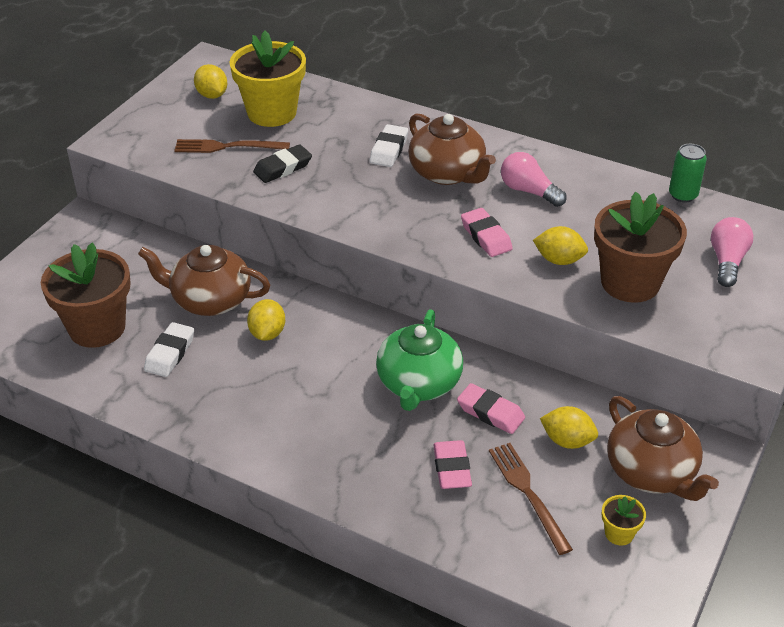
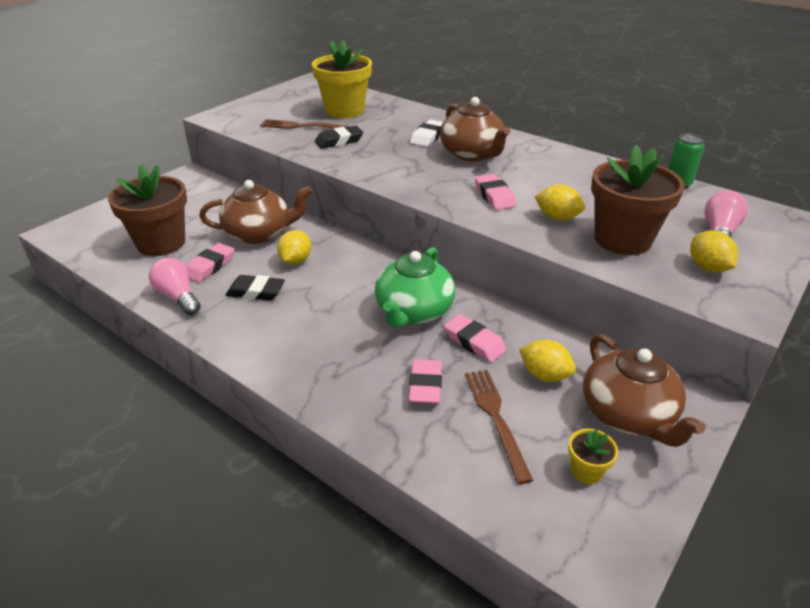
camera: 10 degrees right, 5 degrees down
(170, 353) = (209, 266): white eraser -> pink eraser
(210, 300) = (259, 233): brown teapot -> brown teapot turned 150 degrees clockwise
(212, 95) = (304, 98): yellow lemon -> yellow lemon (707, 268)
(237, 381) = (256, 292): none -> black eraser
(528, 191) = (539, 170): pink light bulb -> pink light bulb (178, 297)

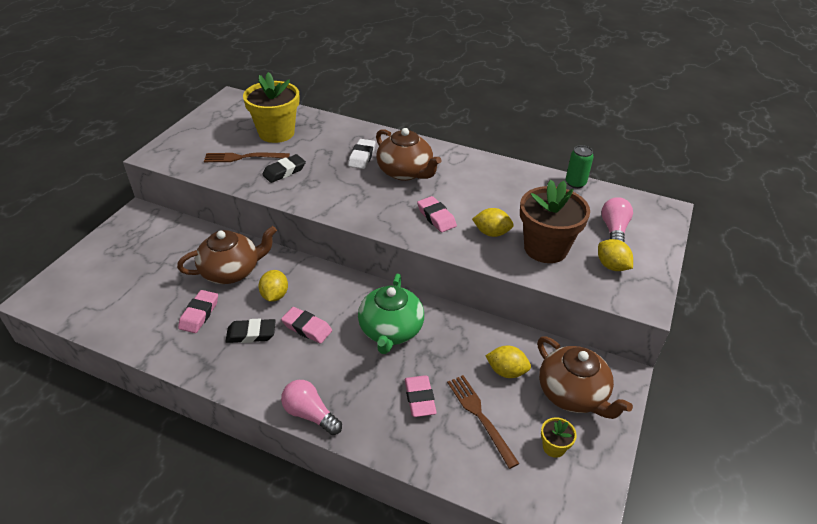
camera: 15 degrees left, 5 degrees up
(161, 243) = (143, 296): brown flower pot -> none
(178, 297) = (183, 351): pink light bulb -> pink light bulb (310, 414)
(474, 342) = (446, 351): pink eraser -> pink eraser (307, 328)

